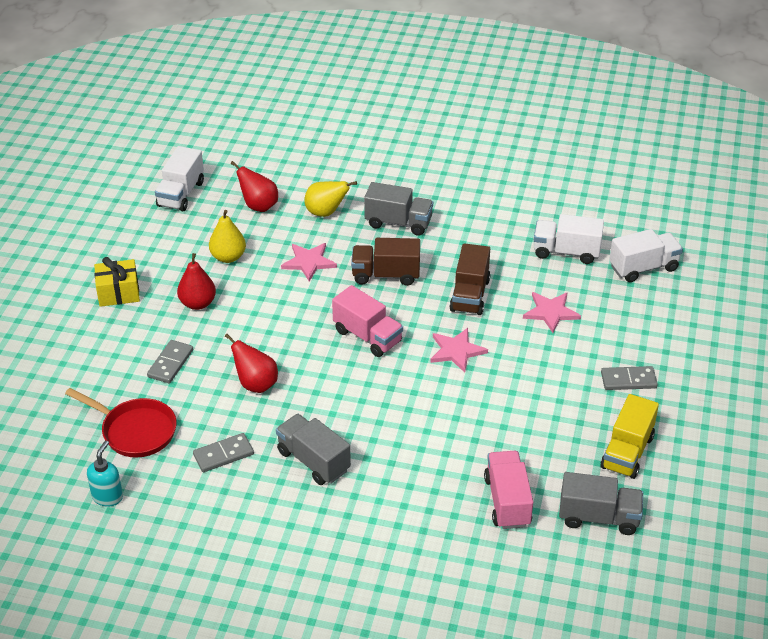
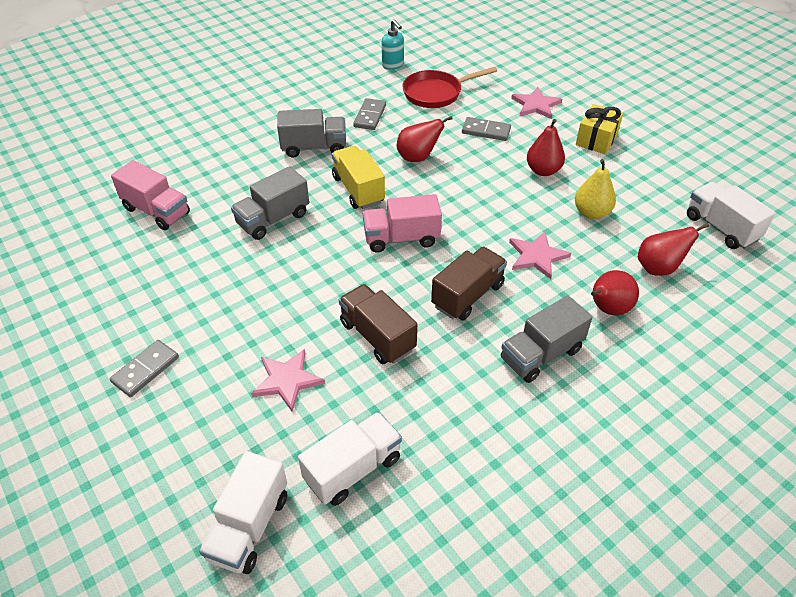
camera: 130 degrees right, 5 degrees up
(170, 363) = (486, 131): grey domino -> grey domino turned 45 degrees counterclockwise
(326, 212) = (607, 309): yellow pear -> red pear
(456, 351) = (321, 279): pink star -> pink star (536, 105)
(598, 517) = (77, 246): grey truck -> grey truck (273, 219)
(627, 452) = (92, 306): yellow truck -> yellow truck (358, 190)

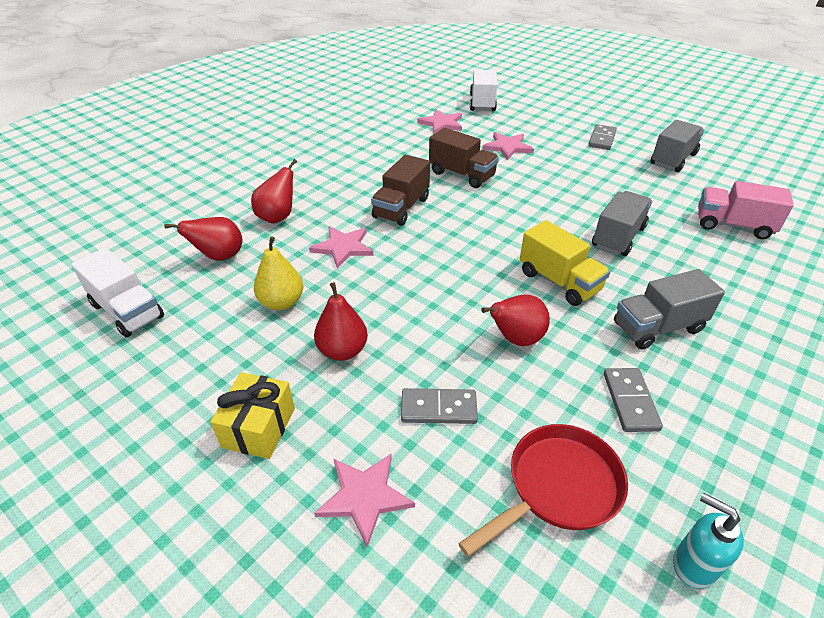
camera: 165 degrees right, 5 degrees down
(353, 469) = (441, 123): white truck -> pink star
(401, 238) = (482, 241): pink truck -> none
(541, 354) = (334, 182): grey truck -> grey truck (673, 159)

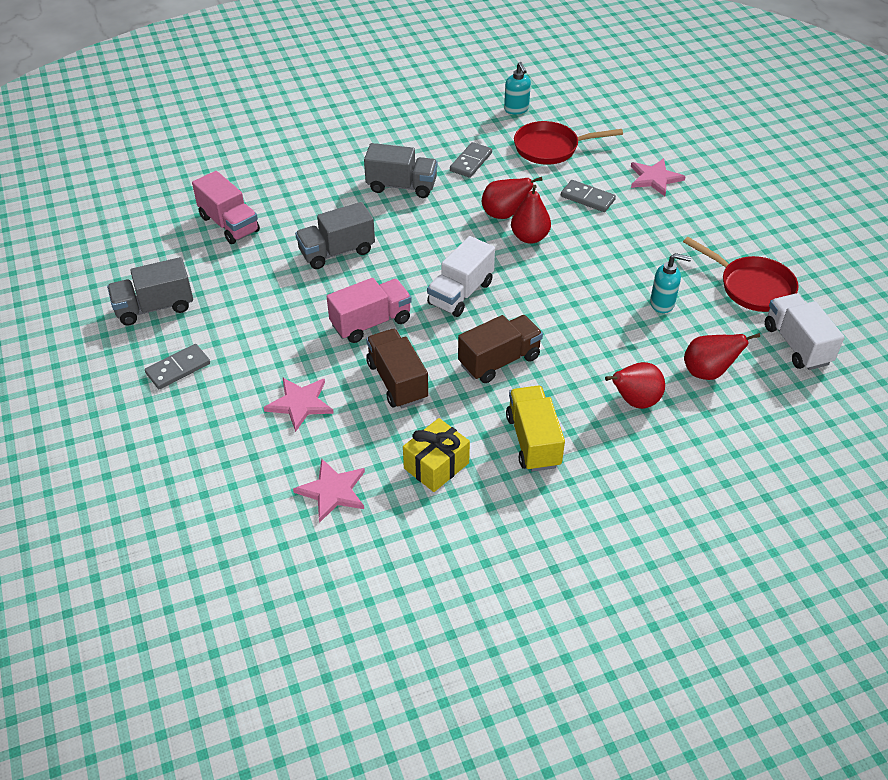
camera: 150 degrees left, 5 degrees up
(182, 360) = (751, 287): none -> red pan
(259, 427) = (704, 227): yellow gift -> yellow gift (436, 466)
(282, 302) = (662, 303): yellow pear -> turquoise soap dispenser
(342, 351) = (630, 251): red pear -> red pear (529, 237)
(343, 247) = (585, 336): pink star -> none
(482, 103) = (227, 517): white truck -> white truck (460, 293)
(521, 199) = (371, 322): none -> pink truck
(559, 281) = (430, 237): yellow truck -> yellow truck (533, 441)

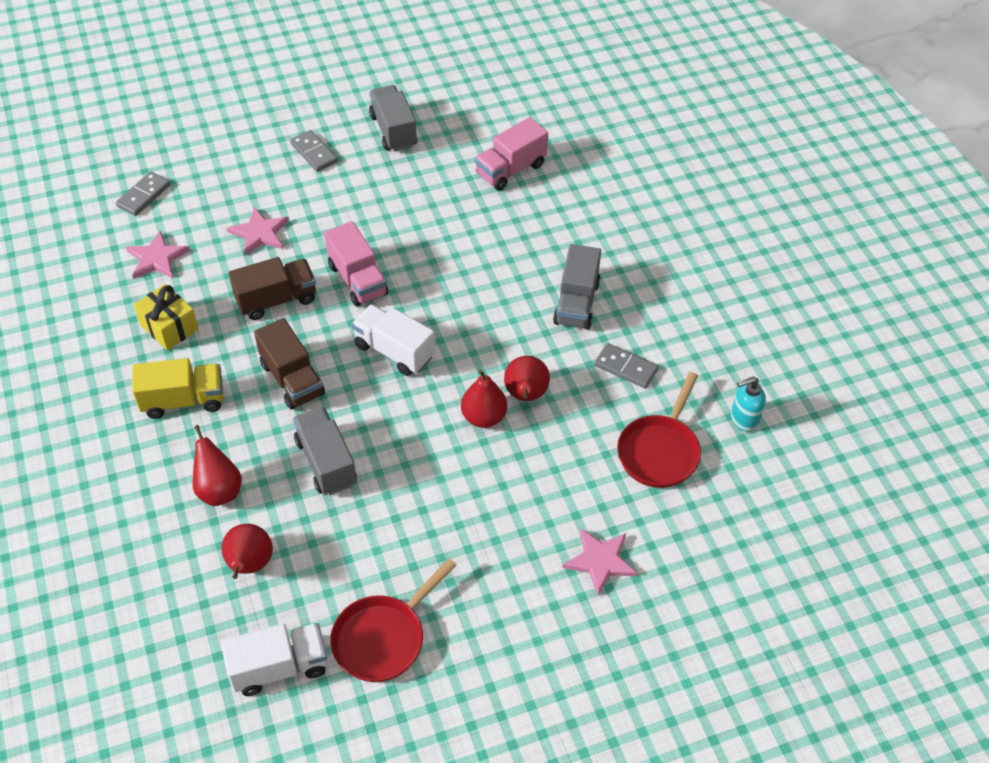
camera: 90 degrees right, 5 degrees up
(337, 252) = (465, 251): grey truck -> grey truck (326, 462)
(551, 148) = (660, 451): red pan -> red pan turned 150 degrees counterclockwise
(587, 198) = (557, 481): grey domino -> grey domino (144, 196)
(662, 303) = (362, 536): turquoise soap dispenser -> none

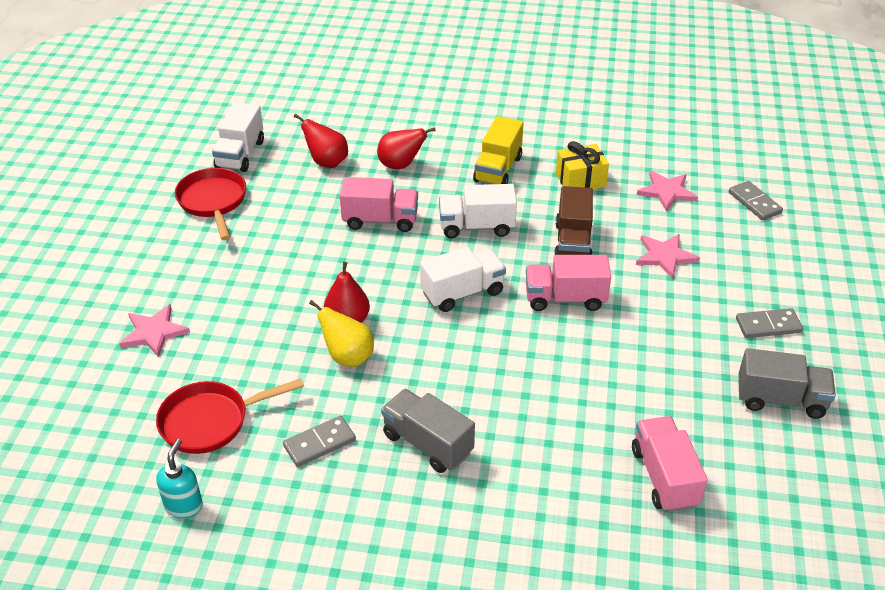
camera: 120 degrees right, 10 degrees down
(292, 379) = (476, 227): brown truck -> white truck
(326, 462) = (380, 220): grey truck -> pink truck
(525, 395) = (348, 357): red pear -> yellow pear
(660, 451) = (211, 421): red pan -> red pan turned 75 degrees counterclockwise

